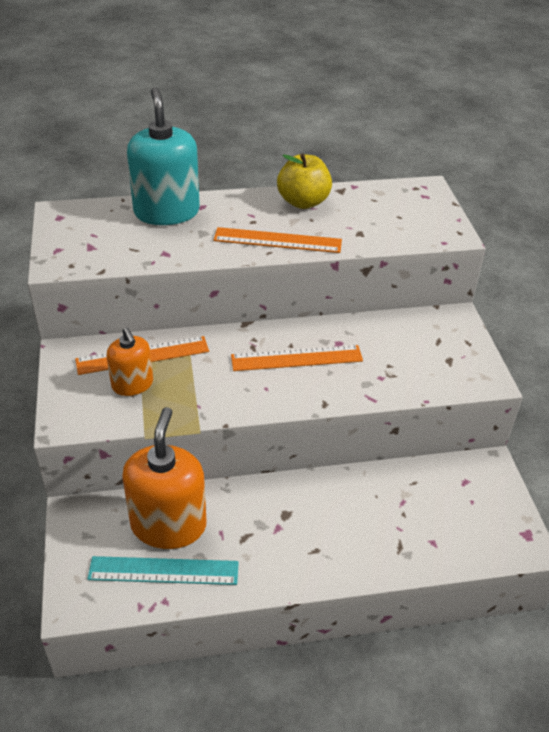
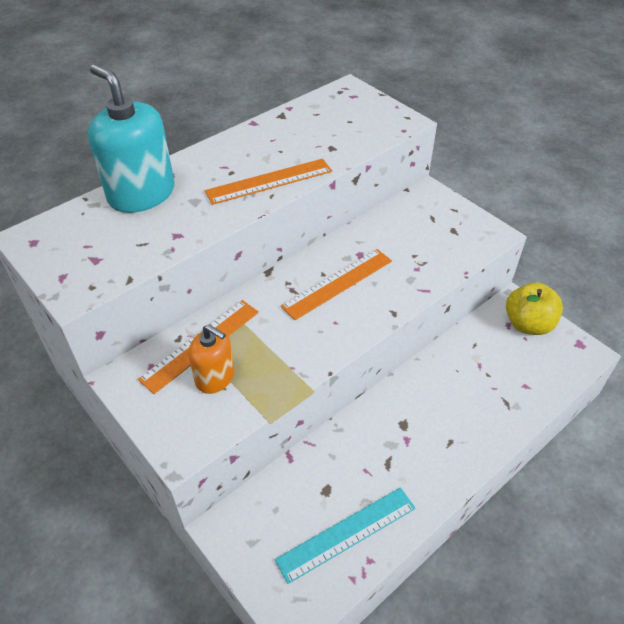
camera: 30 degrees left, 5 degrees up
(168, 525) = (317, 489): orange soap dispenser -> none
(303, 202) = (259, 137): yellow apple -> yellow apple (528, 324)

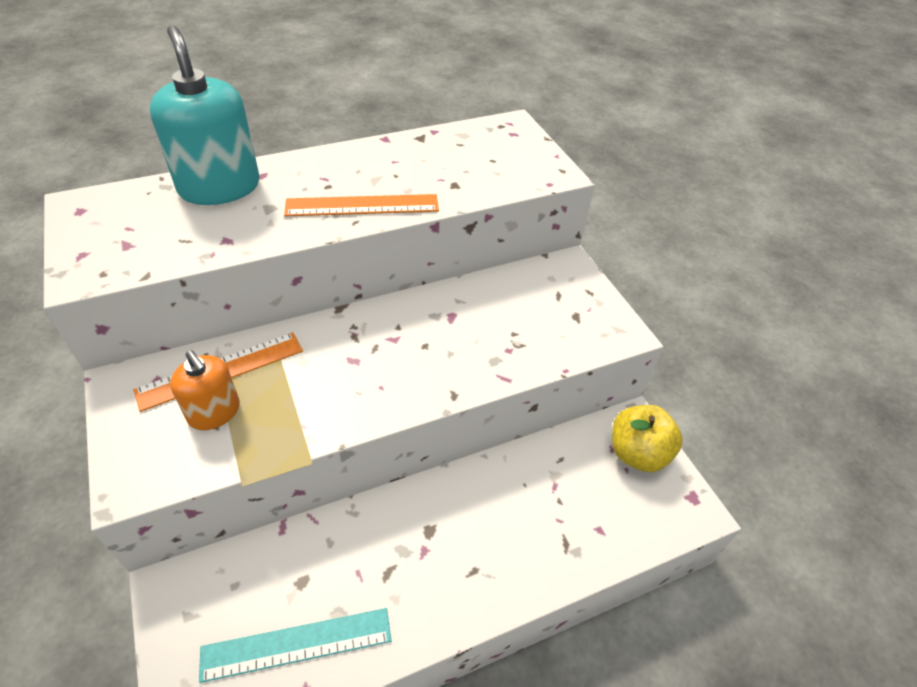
camera: 15 degrees right, 0 degrees up
(338, 283) = (408, 342): orange ruler -> none

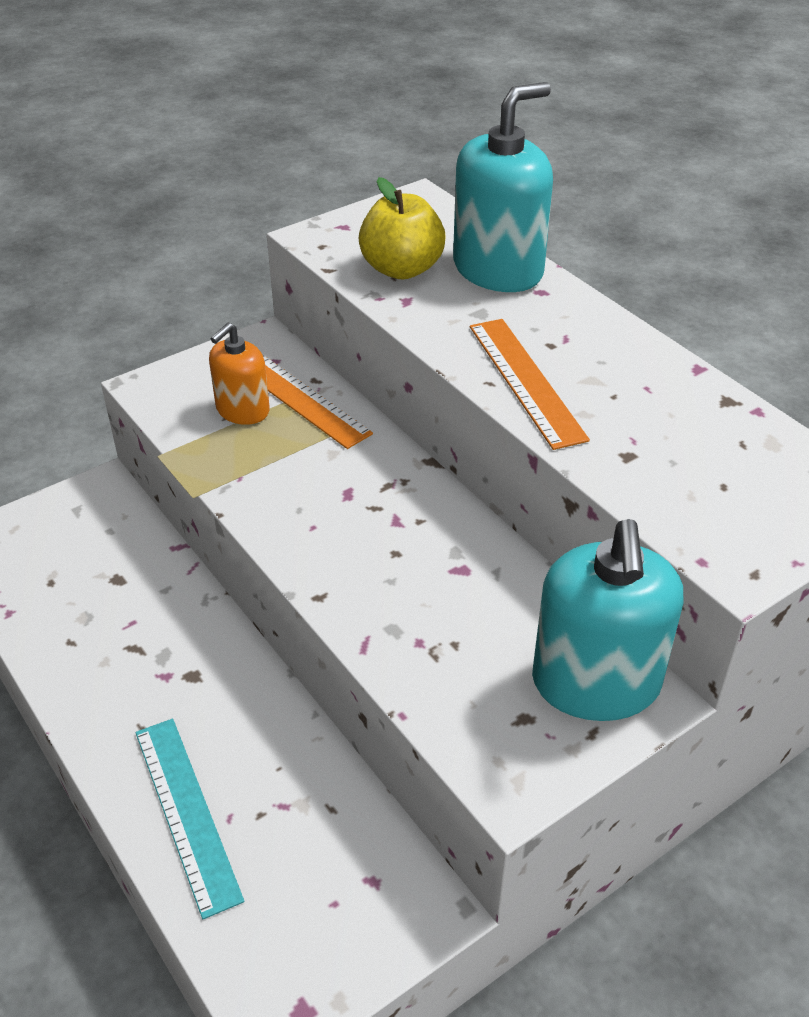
camera: 80 degrees right, 5 degrees down
(297, 644) = (51, 593): turquoise ruler -> turquoise ruler (187, 812)
(556, 281) = (595, 683): none -> turquoise soap dispenser
(637, 453) = (369, 919): yellow apple -> yellow apple (402, 269)

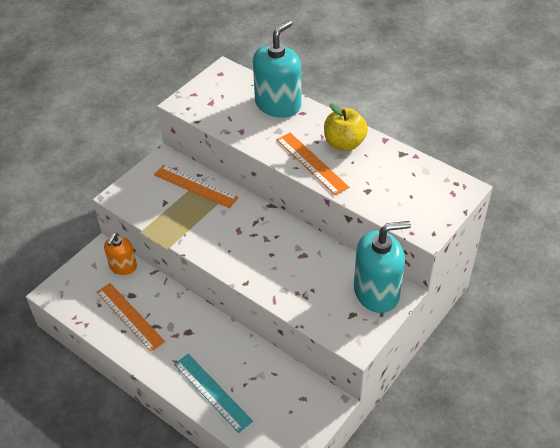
camera: 15 degrees left, 5 degrees up
(96, 617) = (130, 316): none -> orange ruler
(242, 410) = (170, 199): orange soap dispenser -> orange soap dispenser (123, 266)
(402, 269) = (232, 114): yellow apple -> yellow apple (344, 143)
(595, 683) = (376, 292): turquoise soap dispenser -> turquoise soap dispenser turned 90 degrees counterclockwise

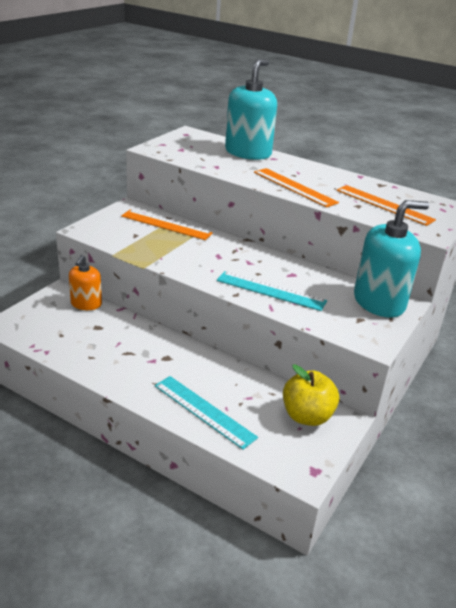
camera: 10 degrees left, 15 degrees down
(130, 316) = (97, 344): orange ruler -> orange ruler (384, 205)
(278, 278) = (270, 291): none -> turquoise ruler
(344, 143) = (322, 177): yellow apple -> yellow apple (307, 416)

